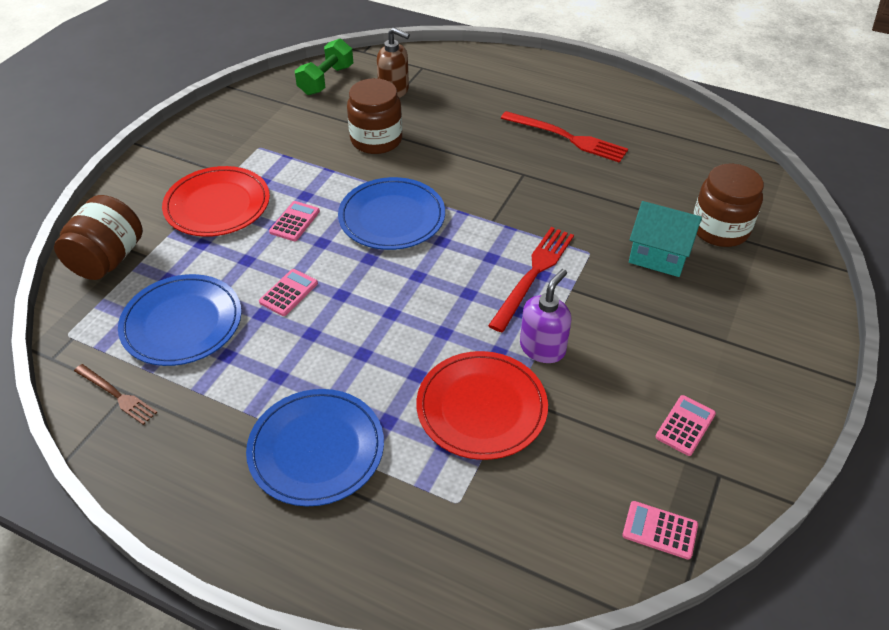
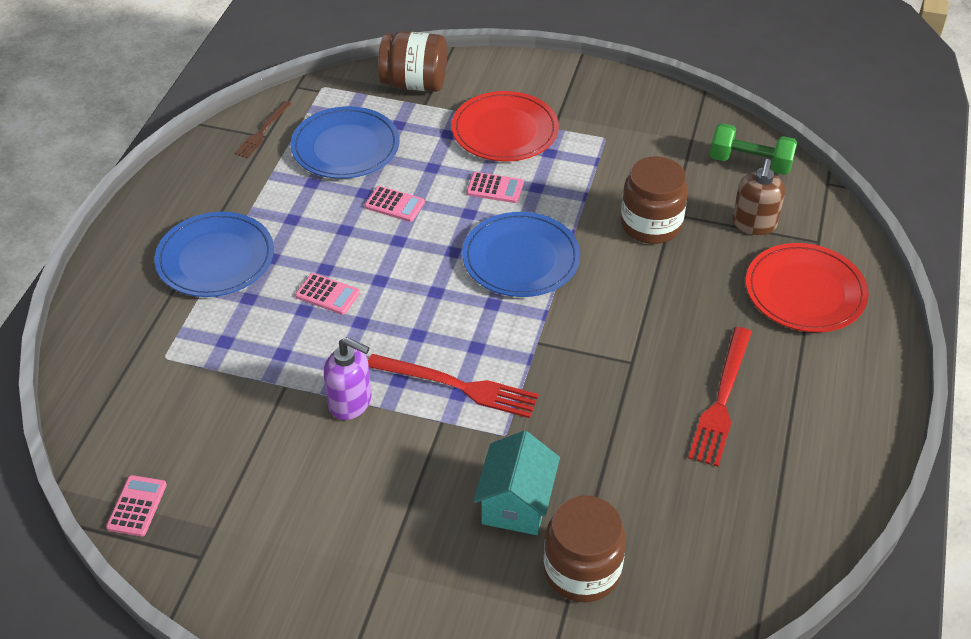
camera: 80 degrees right, 0 degrees up
(481, 408) = (269, 362): red plate -> red plate (805, 292)
(685, 425) = (259, 528): pink calculator -> pink calculator (327, 294)

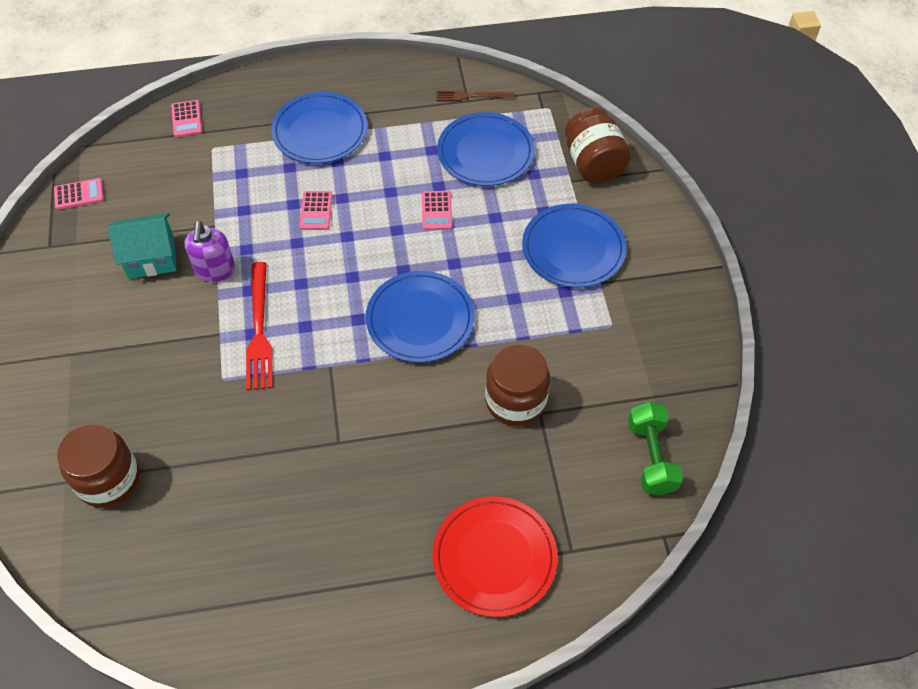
camera: 65 degrees right, 10 degrees up
(495, 188) = (495, 269): pink calculator -> pink calculator (186, 119)
(505, 131) = (573, 248): red plate -> blue plate
(516, 503) = (157, 412): turquoise house -> turquoise house (151, 258)
(721, 400) = (325, 526): red fork -> none
(754, 224) = (564, 486): brown soap dispenser -> none

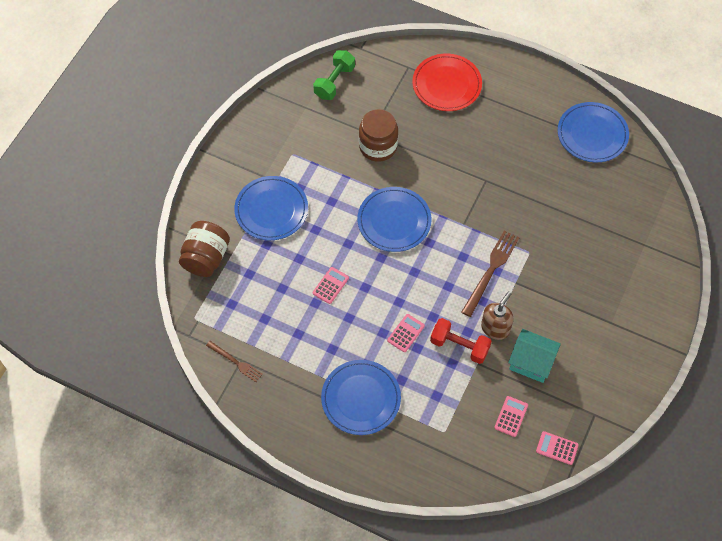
camera: 145 degrees left, 5 degrees up
(109, 480) = (620, 231): brown jar -> none
(186, 119) = (448, 472): pink calculator -> pink calculator (511, 416)
(215, 270) = (495, 328): purple soap dispenser -> brown soap dispenser
(246, 230) = (459, 346): none -> red dumbbell
(259, 330) = (491, 270): red fork -> brown fork
(485, 152) = (265, 309): blue plate -> blue plate (592, 134)

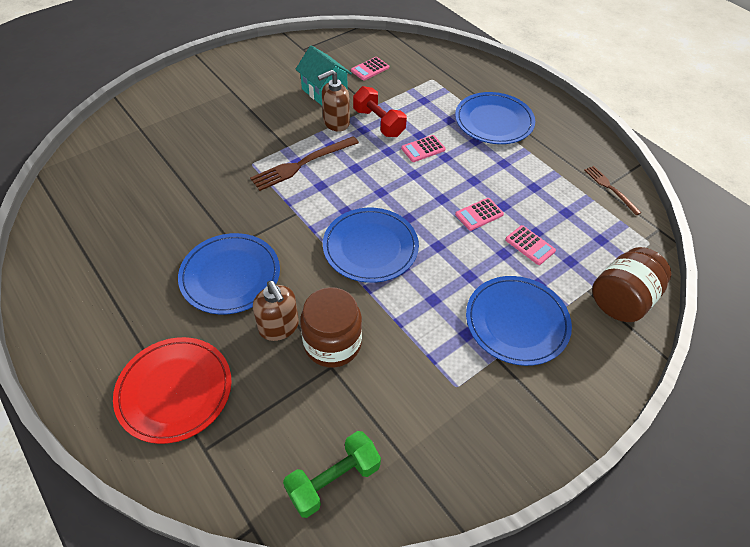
camera: 155 degrees left, 10 degrees down
(416, 142) = (279, 327): none -> brown soap dispenser
(557, 448) = (349, 43): pink calculator -> pink calculator (530, 245)
(592, 134) = (69, 242): blue plate -> blue plate (230, 276)

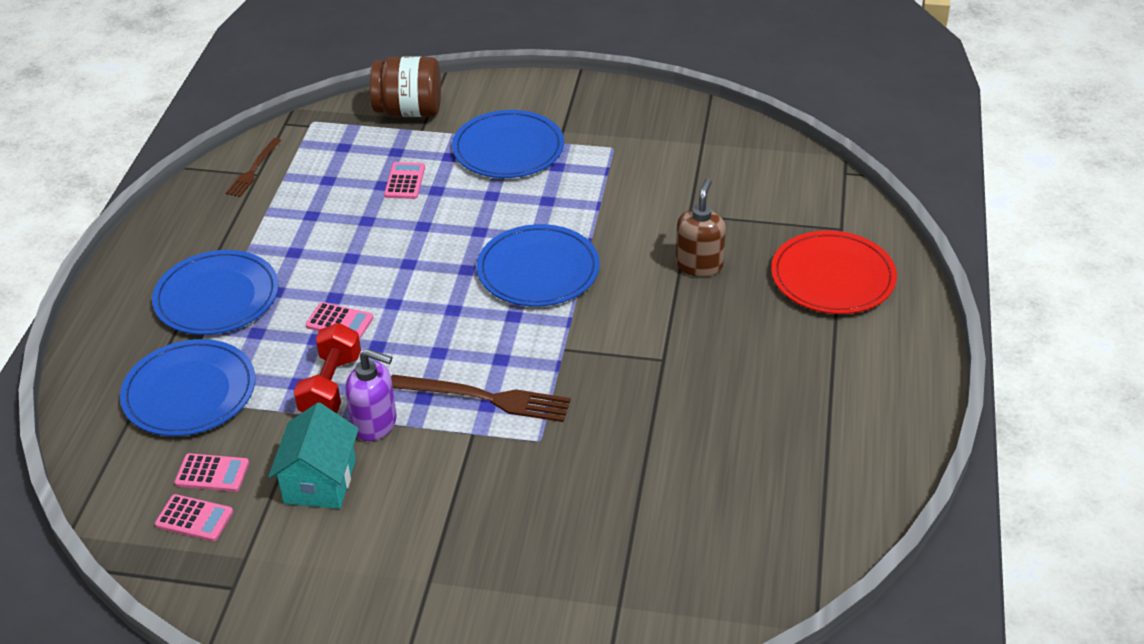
camera: 130 degrees left, 10 degrees down
(230, 276) = (697, 333): blue plate -> blue plate (189, 392)
(332, 343) = (669, 226): brown jar -> none
(333, 480) = (764, 160): green dumbbell -> none
(336, 123) = (375, 424): brown soap dispenser -> purple soap dispenser
(479, 214) = (400, 229): pink calculator -> pink calculator (194, 518)

